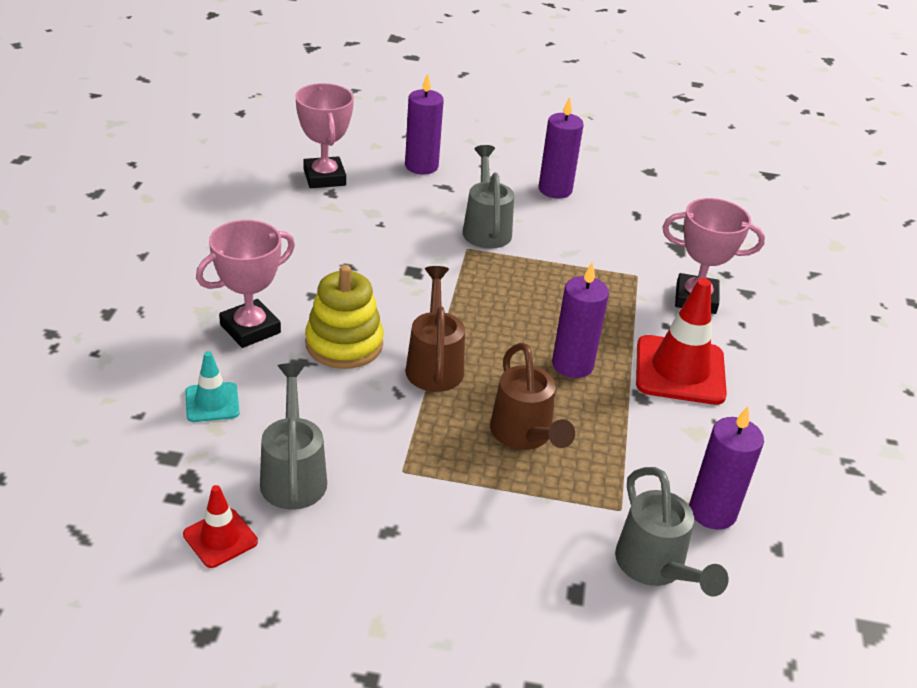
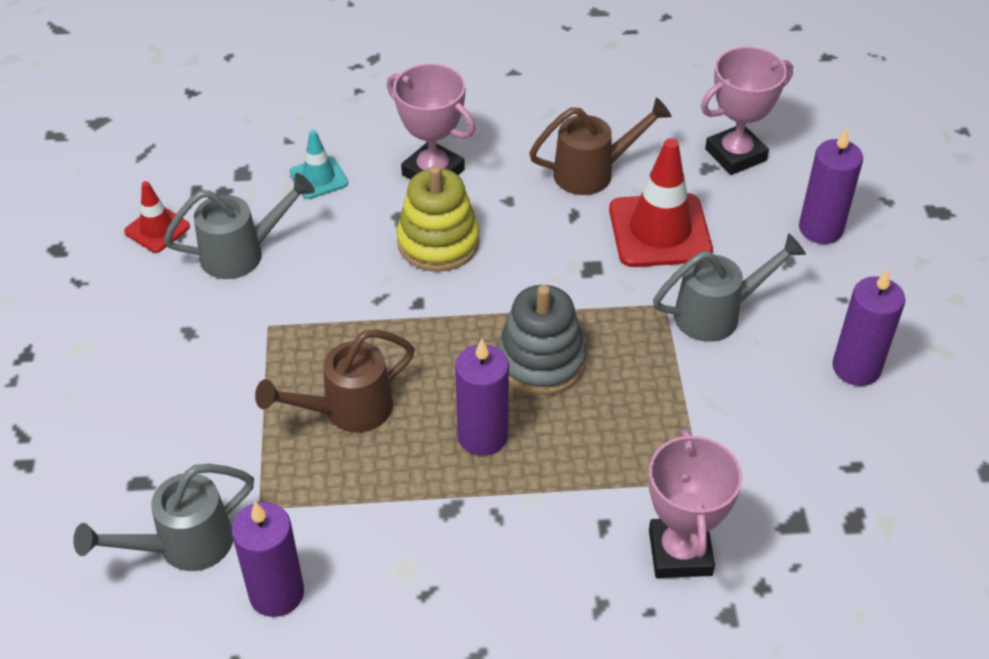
camera: 80 degrees right, 10 degrees up
(434, 364) = (435, 317): brown watering can -> brown watering can (593, 172)
(504, 319) = (541, 361): none -> grey stacking toy
(680, 370) = (516, 545): red traffic cone -> red traffic cone (660, 231)

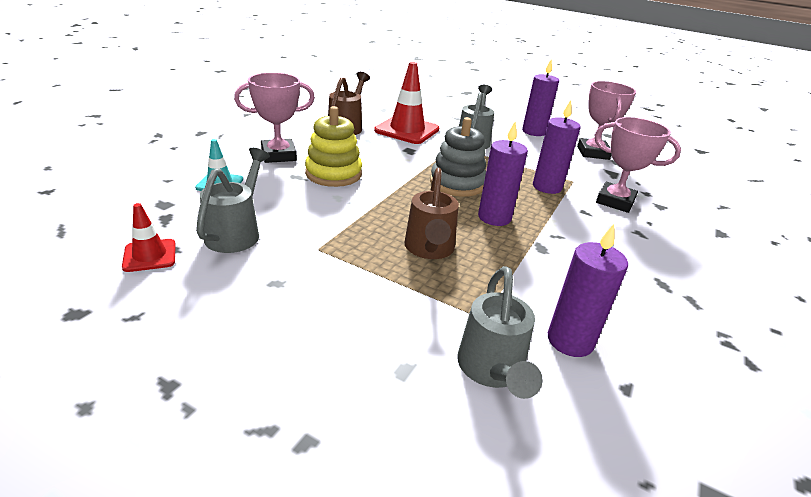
camera: 60 degrees left, 15 degrees down
(735, 155) = (384, 103): pink trophy -> pink trophy (593, 153)
(820, 229) = (449, 108): purple candle -> purple candle (547, 187)

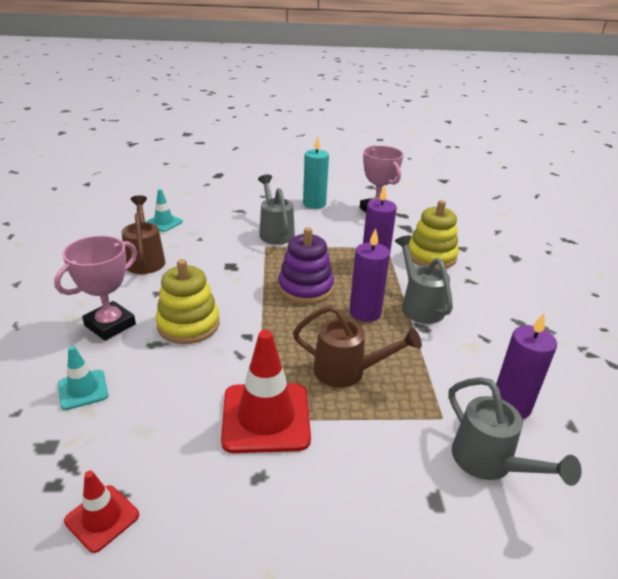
camera: 30 degrees left, 0 degrees up
(237, 232) = (164, 440): grey watering can -> grey watering can (419, 305)
(387, 109) = (164, 223): none -> turquoise traffic cone
(407, 130) = (206, 242): red traffic cone -> red traffic cone (266, 417)
(429, 250) = (348, 371): brown watering can -> brown watering can turned 45 degrees counterclockwise
(457, 183) = (305, 288): grey stacking toy -> purple stacking toy
(533, 132) = (314, 204): purple candle -> turquoise candle
(615, 201) = (431, 256): pink trophy -> yellow stacking toy

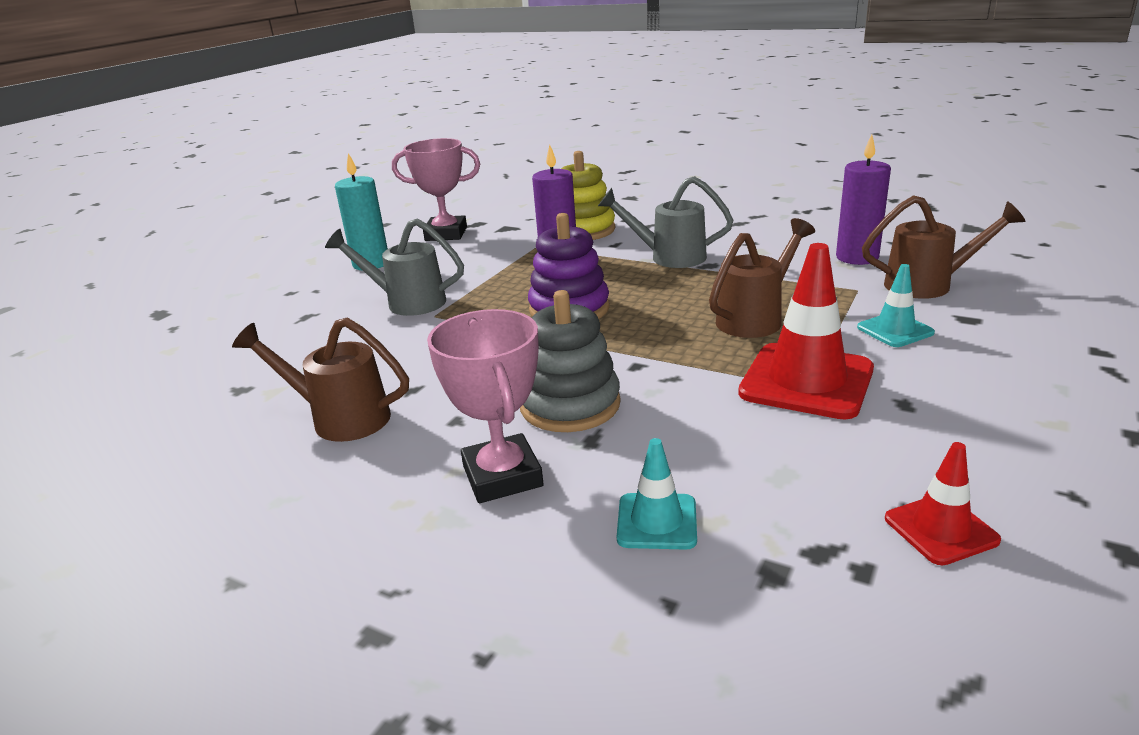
camera: 55 degrees left, 5 degrees down
(164, 223) = (243, 385): turquoise traffic cone -> turquoise traffic cone (895, 330)
(188, 325) = (570, 405): yellow stacking toy -> grey stacking toy
(365, 312) = (655, 286): purple candle -> none
(490, 463) = (928, 285): grey watering can -> brown watering can

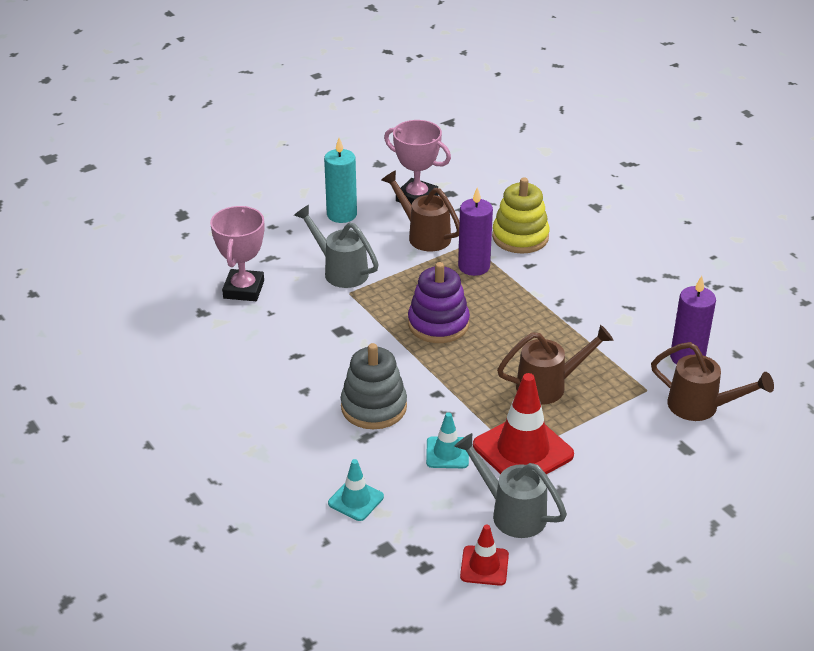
camera: 25 degrees right, 10 degrees up
(340, 418) = (244, 361): brown watering can -> brown watering can (424, 235)
(502, 476) = (303, 440): pink trophy -> pink trophy (243, 289)
(668, 257) = (553, 298): grey watering can -> grey watering can (511, 512)
(895, 330) = (625, 436): turquoise traffic cone -> turquoise traffic cone (447, 453)

